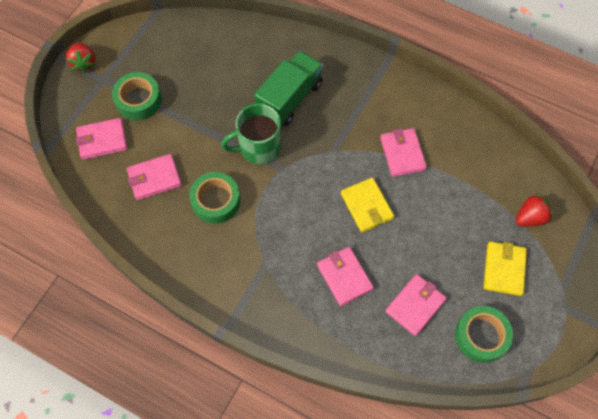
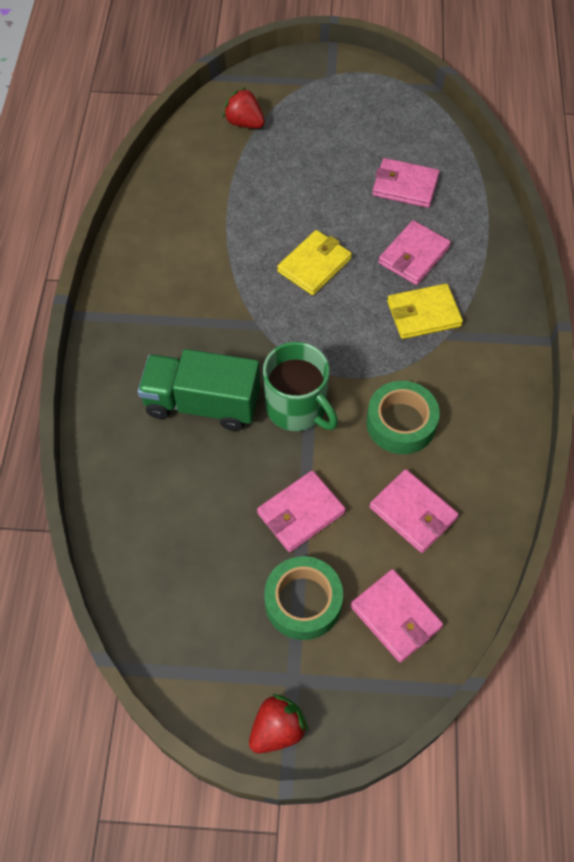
camera: 115 degrees left, 5 degrees down
(402, 154) = (224, 254): pink wallet -> pink wallet (301, 513)
(481, 336) = (402, 127): green tape -> none
(504, 269) = (318, 128): yellow wallet -> yellow wallet (423, 314)

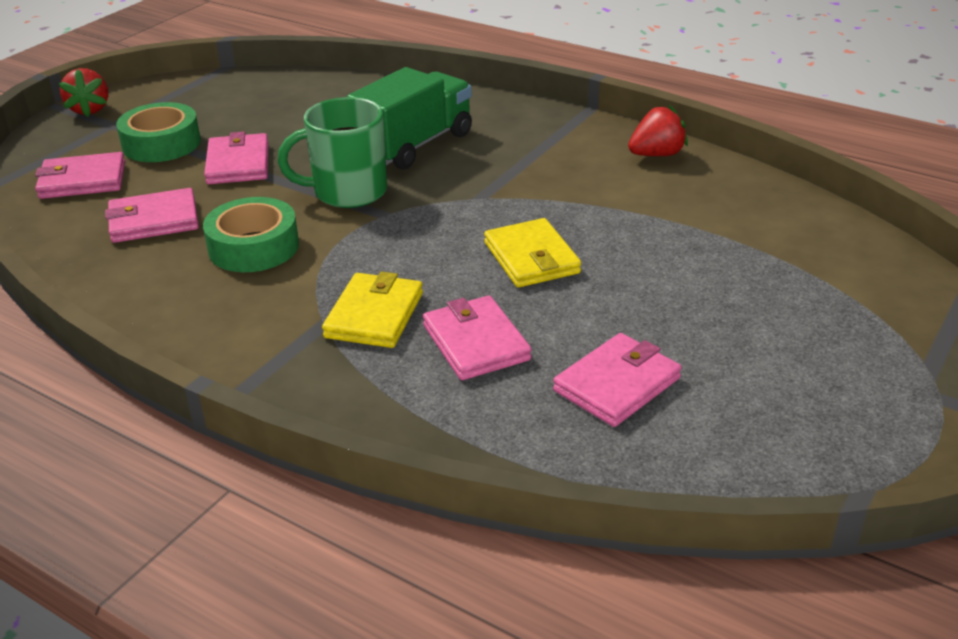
camera: 120 degrees right, 25 degrees down
(244, 123) = (848, 277): red strawberry -> red strawberry (656, 155)

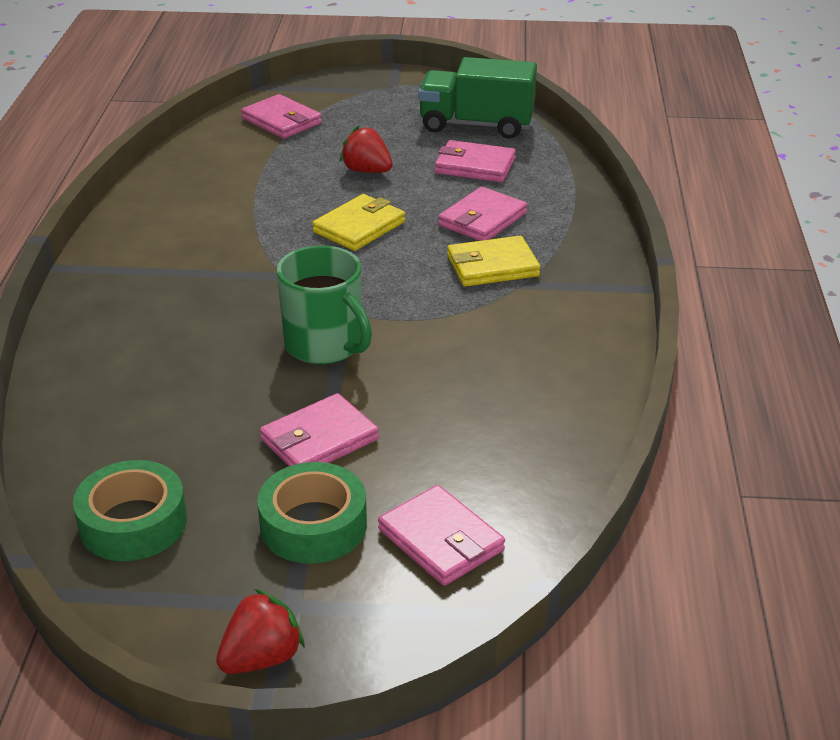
camera: 120 degrees left, 0 degrees up
(154, 220) = (470, 439): pink wallet -> pink wallet (281, 121)
(254, 247) = (459, 358): green tape -> green tape (133, 523)
(414, 145) = (202, 341): green truck -> green truck (476, 125)
(656, 155) = (144, 214): red strawberry -> red strawberry (367, 171)

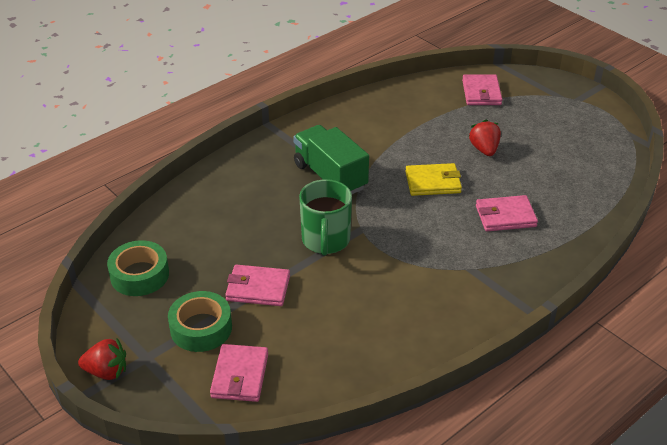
camera: 45 degrees right, 5 degrees up
(475, 166) = (550, 179): pink wallet -> none
(476, 125) = (590, 152): green truck -> green truck (330, 176)
(492, 266) = (470, 248): yellow wallet -> none

